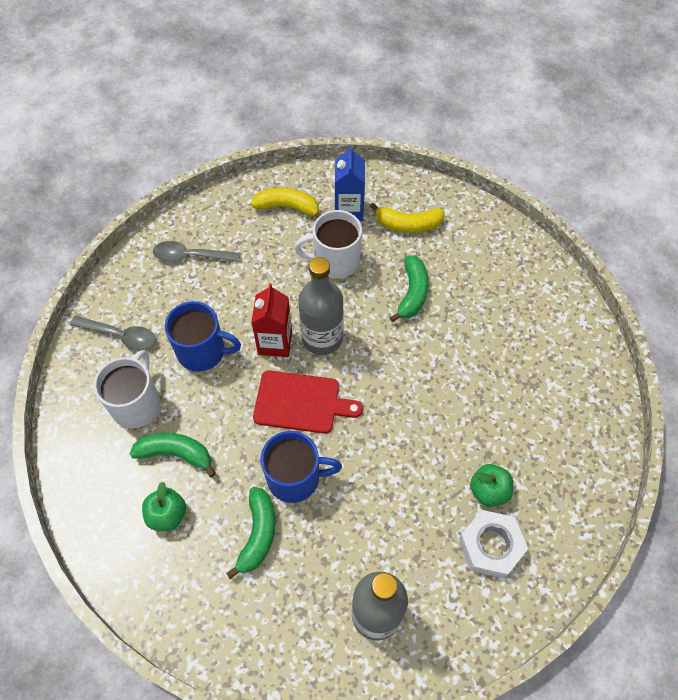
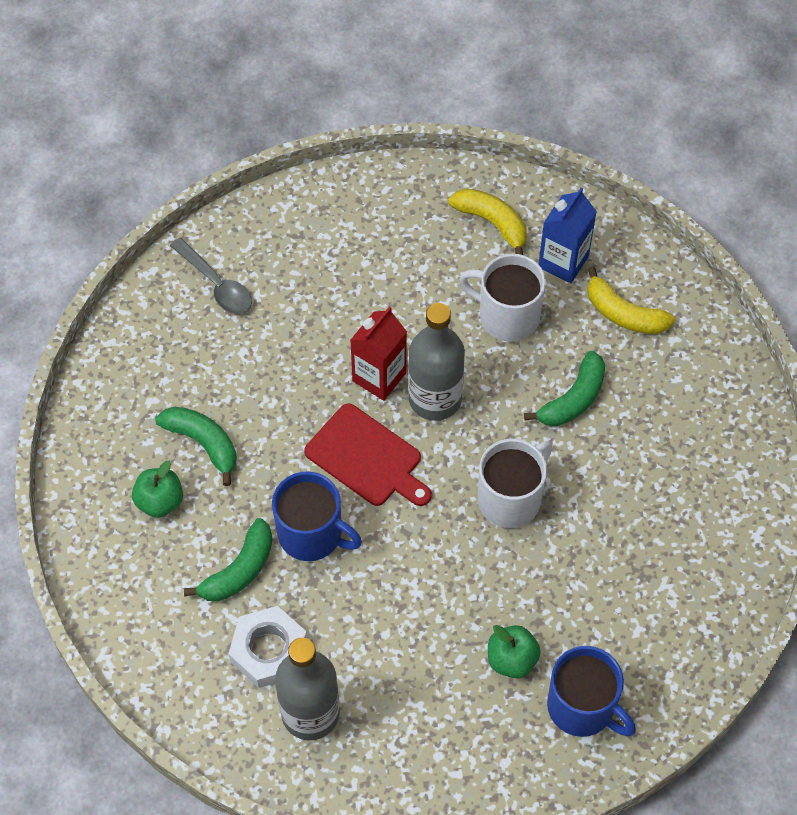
camera: 30 degrees right, 0 degrees up
(137, 404) = (192, 369): white mug -> white mug (510, 498)
(191, 256) = (345, 229): grey spoon -> none
(202, 351) = (294, 347): blue mug -> blue mug (582, 707)
(491, 546) = (475, 715): white nut -> white nut (269, 650)

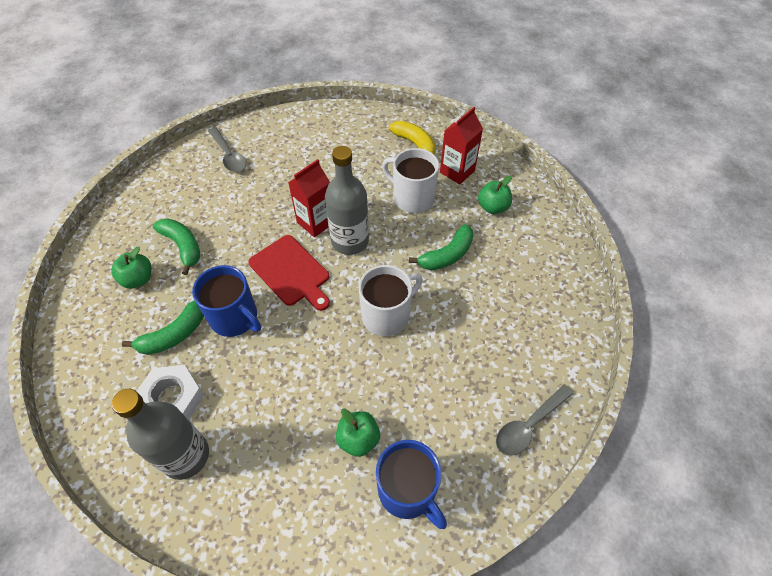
camera: 10 degrees right, 5 degrees down
(563, 261) = (457, 171): blue carton -> red carton
(624, 314) = (492, 207): yellow banana -> green apple
(711, 609) = (529, 425): none -> grey spoon

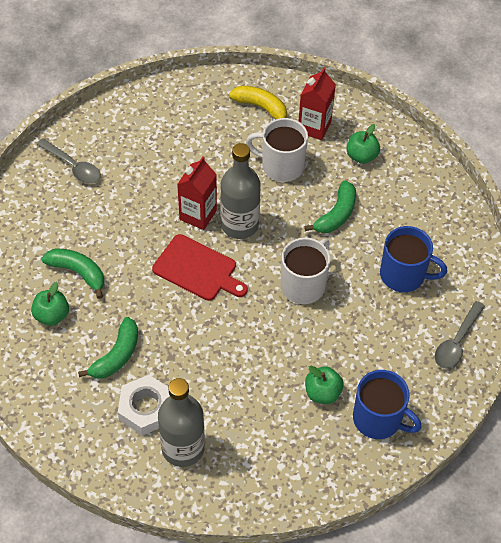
camera: 20 degrees left, 0 degrees up
(235, 318) = (165, 325): blue mug -> blue mug (403, 275)

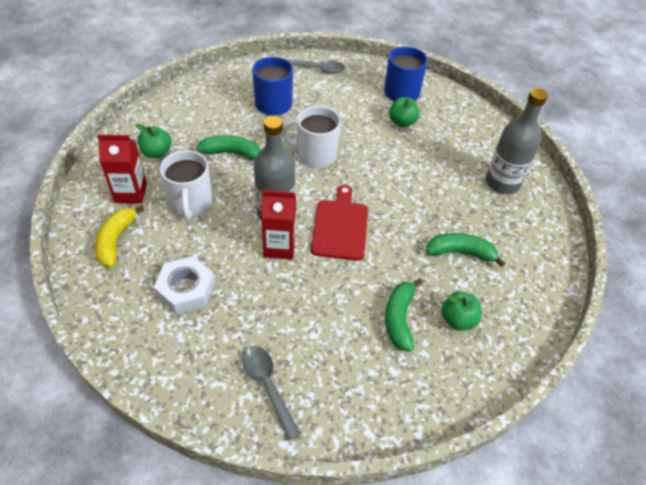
camera: 115 degrees left, 5 degrees down
(73, 166) = (268, 386): grey spoon -> grey spoon turned 45 degrees counterclockwise
(146, 408) = (490, 215): white nut -> white nut (186, 289)

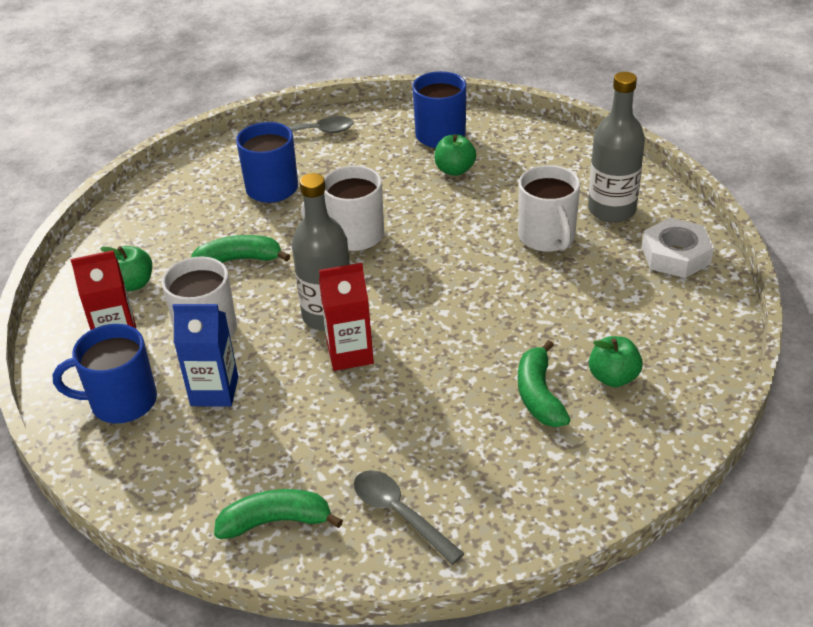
camera: 10 degrees left, 10 degrees down
(116, 240) = (122, 402): yellow banana -> blue mug
(179, 250) = (214, 391): none -> blue carton
(186, 289) = (244, 434): white nut -> white nut (675, 255)
(340, 226) = (421, 310): red cutting board -> none
(449, 192) = (547, 237): none -> white mug
(460, 252) = (588, 302): green banana -> green banana (276, 521)

